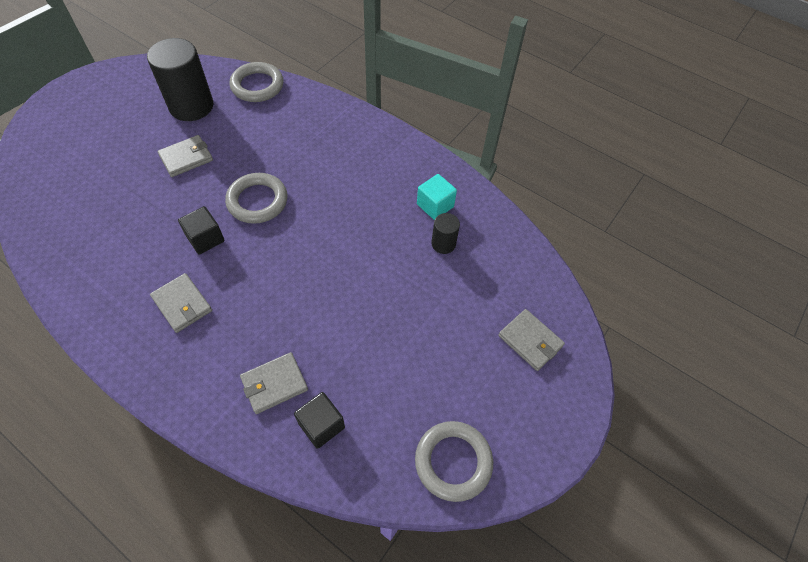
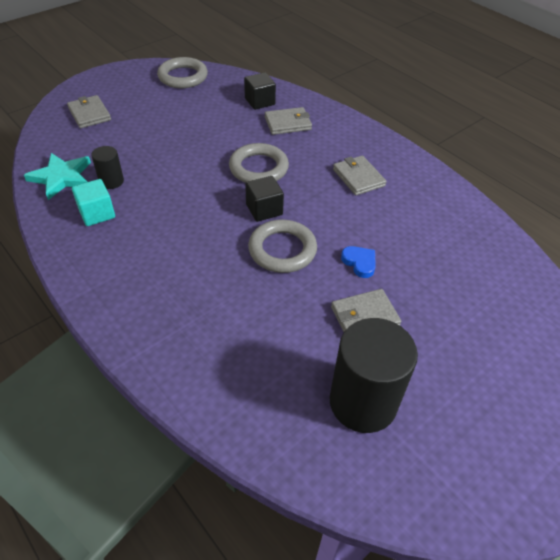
camera: 165 degrees left, 10 degrees down
(187, 201) = (359, 263): none -> blue heart
(205, 239) = (339, 223): black cube -> black cube (264, 209)
(257, 86) = (257, 425): grey ring -> grey ring (258, 168)
(494, 238) = (61, 177): none -> turquoise star

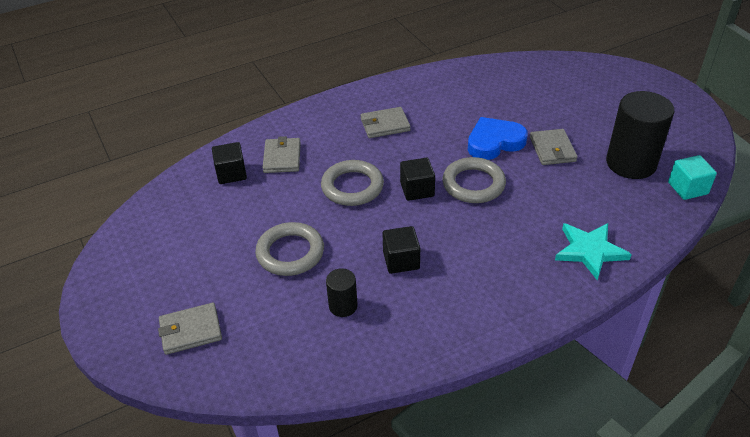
camera: 75 degrees left, 5 degrees down
(61, 177) = (322, 355): turquoise star -> turquoise star (589, 251)
(97, 213) = (397, 318): turquoise cube -> turquoise cube (687, 188)
(166, 209) = (401, 260): none -> black cube
(183, 77) = (143, 235): grey ring -> grey ring (290, 253)
(359, 263) = (494, 142): blue heart -> blue heart, size x1.84

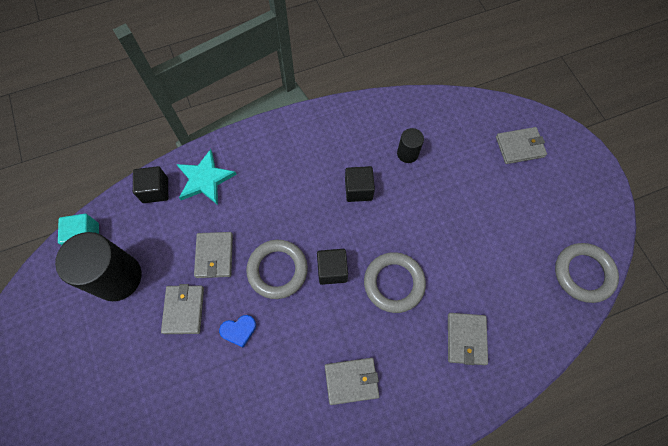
camera: 175 degrees left, 25 degrees up
(231, 173) = (517, 321): black cube -> black cube (155, 190)
(290, 253) = (450, 209): grey ring -> grey ring (583, 273)
(494, 142) = (239, 330): blue heart -> blue heart, size x0.54
(543, 188) = (214, 255): none -> grey wallet

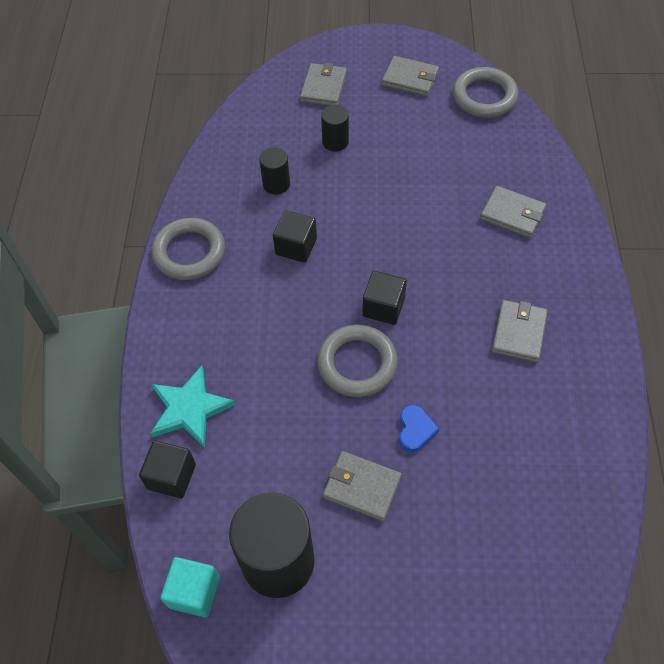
camera: 65 degrees left, 10 degrees down
(214, 255) = (304, 429): grey wallet -> grey wallet (410, 79)
(394, 283) = (425, 254): grey ring -> grey ring (189, 252)
(469, 177) = (335, 142): none -> black cylinder

